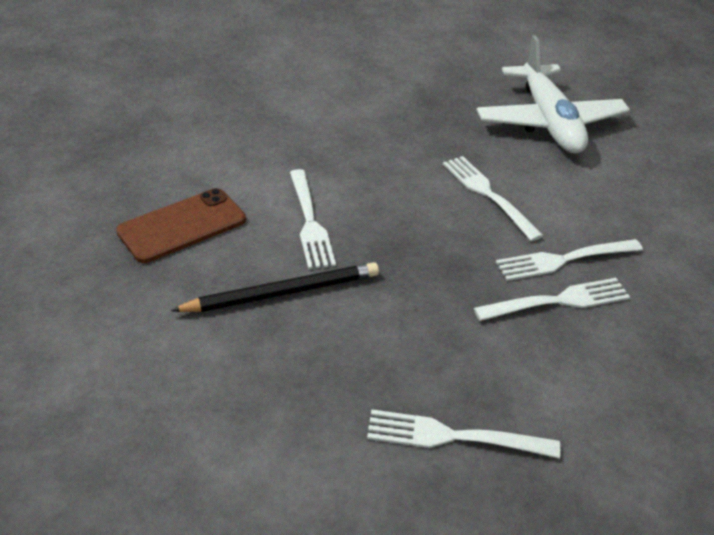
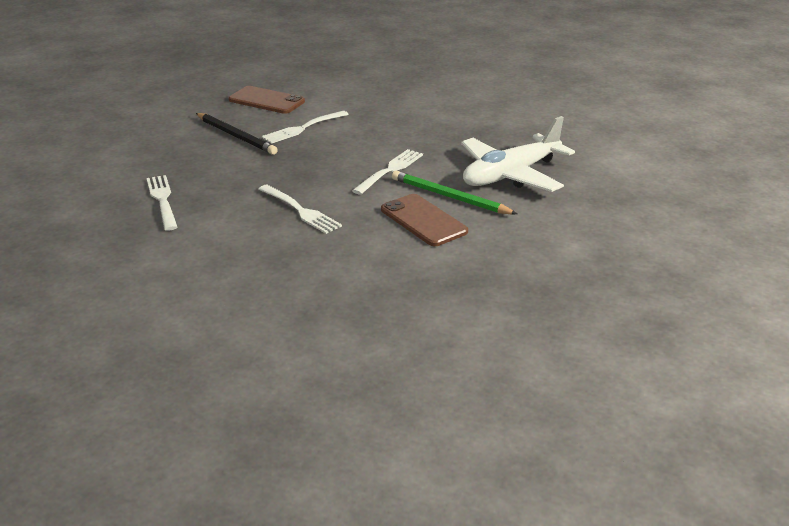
camera: 65 degrees right, 10 degrees down
(565, 259) = (346, 206): white fork -> none
(579, 177) = (449, 197): none -> green pencil
(627, 214) = (423, 220): none -> brown phone

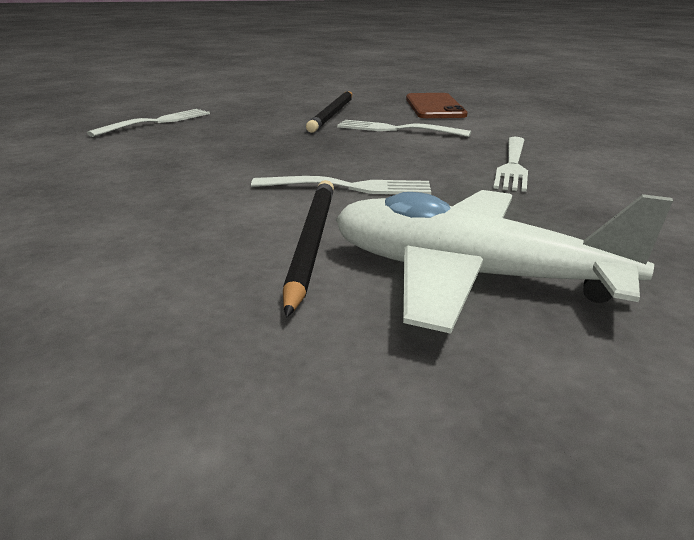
camera: 60 degrees right, 5 degrees down
(300, 210) = (177, 170): white fork -> white fork (512, 165)
(423, 220) = (204, 243): brown phone -> none
(449, 197) = (311, 243): green pencil -> black pencil

